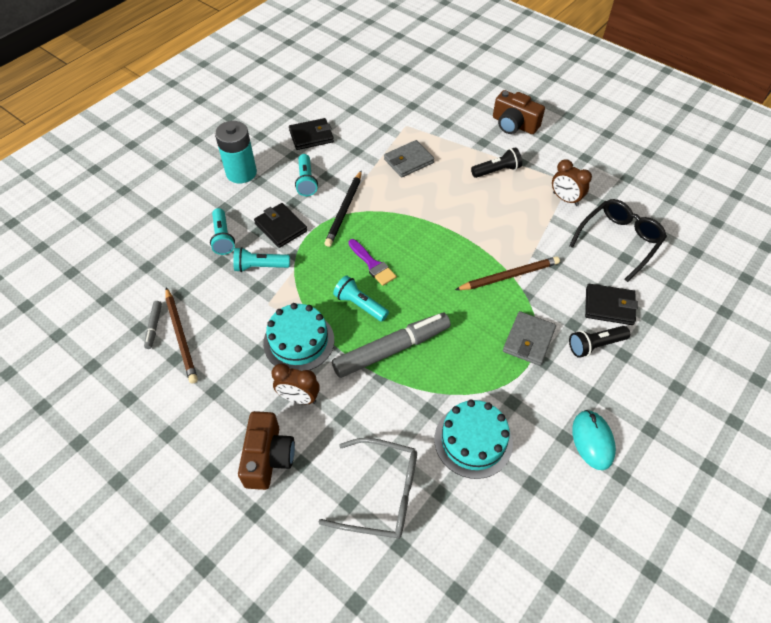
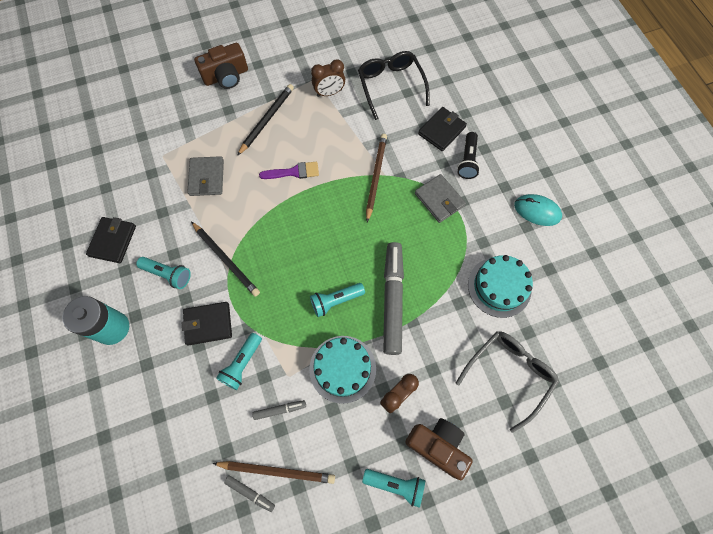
camera: 60 degrees left, 15 degrees up
(223, 238) = (185, 382): turquoise flashlight -> turquoise flashlight (395, 484)
(235, 312) = (280, 410): none -> grey marker
(372, 264) = (301, 269): purple brush -> purple brush (293, 172)
(497, 171) = (267, 120): black flashlight -> black pencil

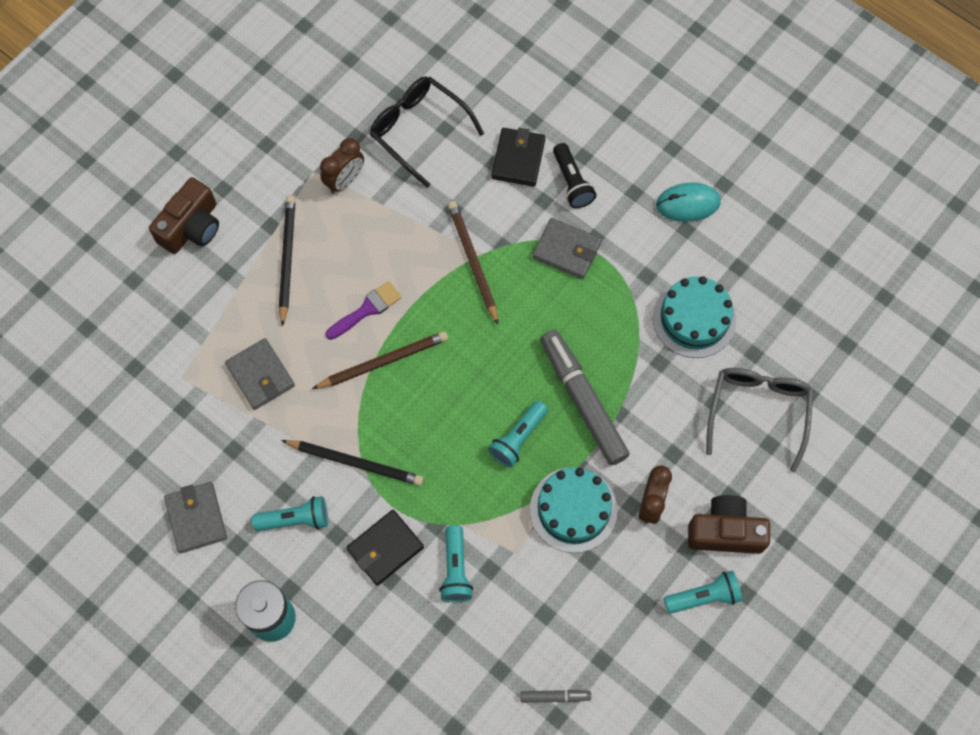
camera: 30 degrees left, 0 degrees up
(113, 241) = (196, 518): black wallet -> grey wallet
(277, 471) = (569, 658): brown pencil -> brown pencil (383, 361)
(280, 410) = (531, 594): grey marker -> none

